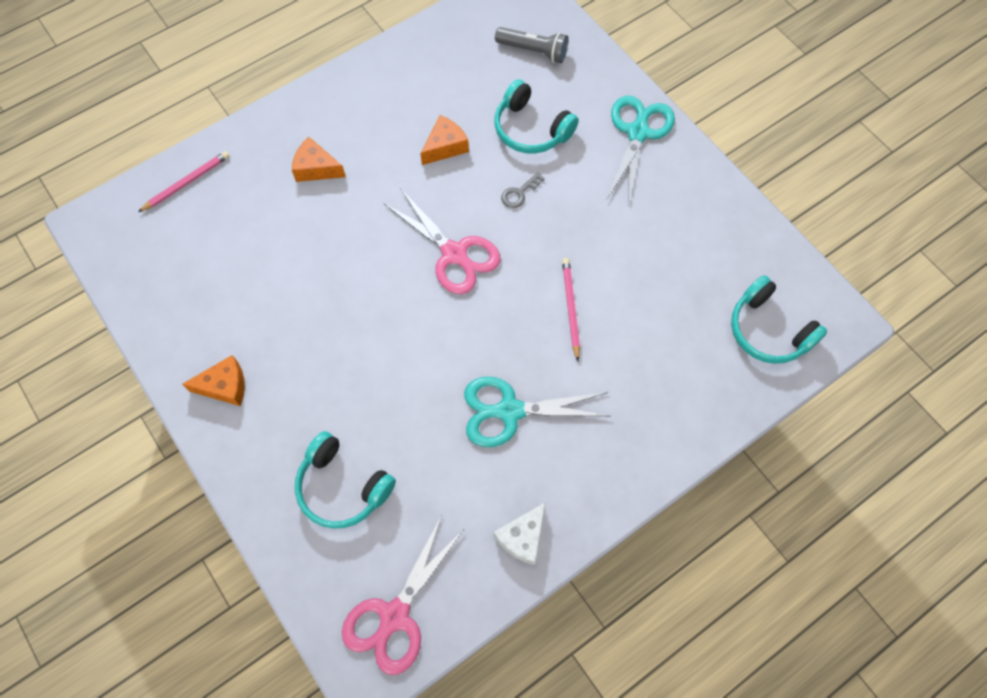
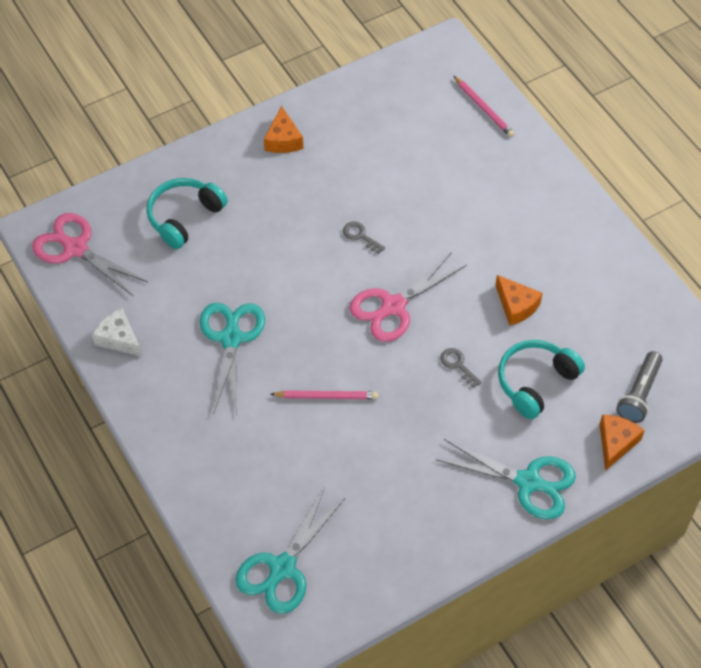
camera: 95 degrees right, 10 degrees down
(316, 168) = (495, 202): orange cheese -> orange cheese (616, 443)
(364, 292) = (360, 236): none -> grey key
(768, 330) = (282, 568): turquoise headphones -> turquoise scissors

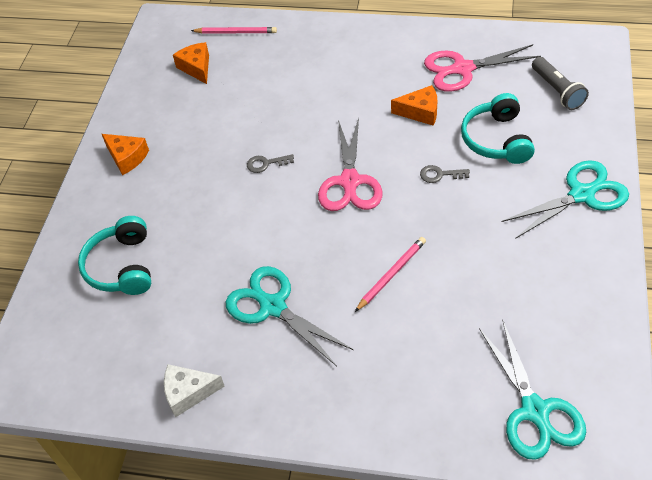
camera: 45 degrees left, 5 degrees down
(75, 248) = (61, 368): pink scissors -> pink scissors (462, 69)
(616, 443) = (588, 126): orange cheese -> orange cheese (196, 68)

